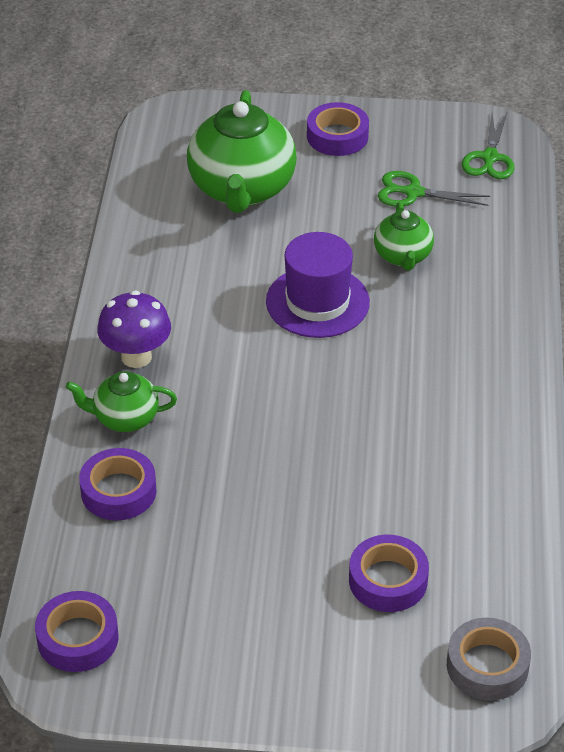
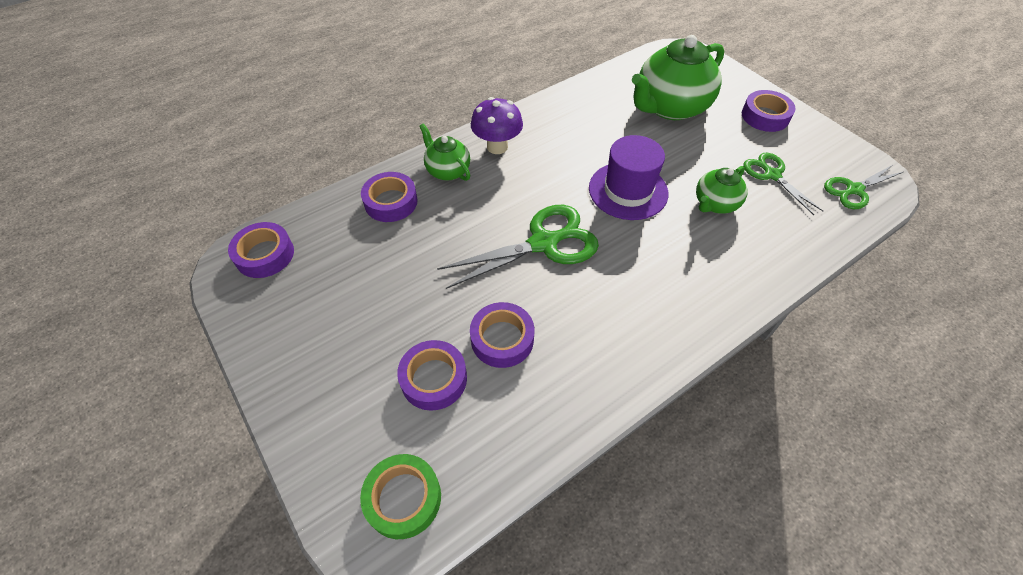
camera: 50 degrees right, 10 degrees up
(314, 406) = (544, 243): none -> green scissors
(394, 506) = (502, 339): none -> purple tape
(487, 666) = (403, 498): grey tape -> green tape

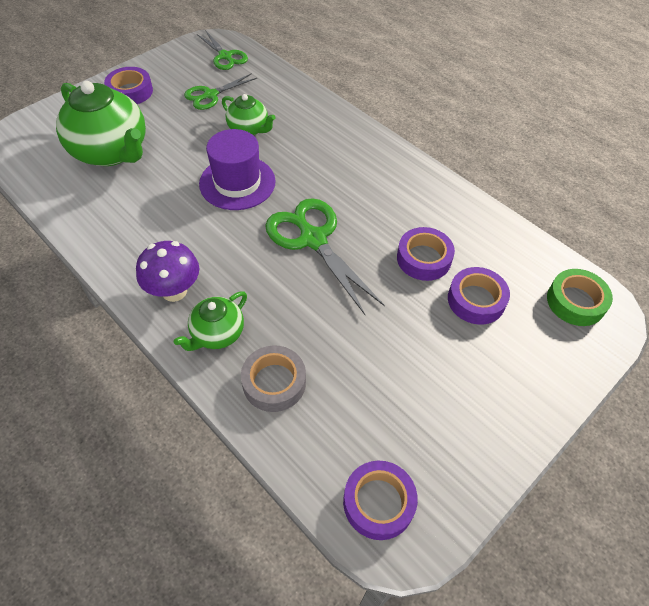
camera: 100 degrees left, 0 degrees up
(391, 202) = (274, 382): purple tape -> grey tape

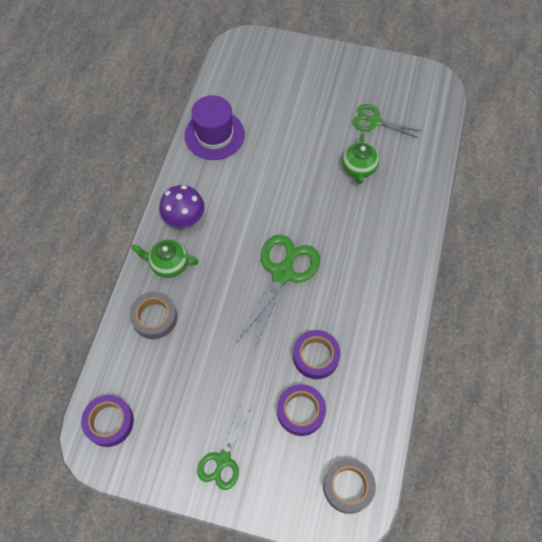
camera: 60 degrees right, 10 degrees up
(111, 152) = (272, 104): green teapot -> none
(130, 91) = (337, 72): purple tape -> none
(225, 56) = (426, 101): green scissors -> green scissors (223, 460)
(237, 182) = (300, 195): purple hat -> purple hat (214, 135)
(575, 302) = (348, 486): green tape -> grey tape

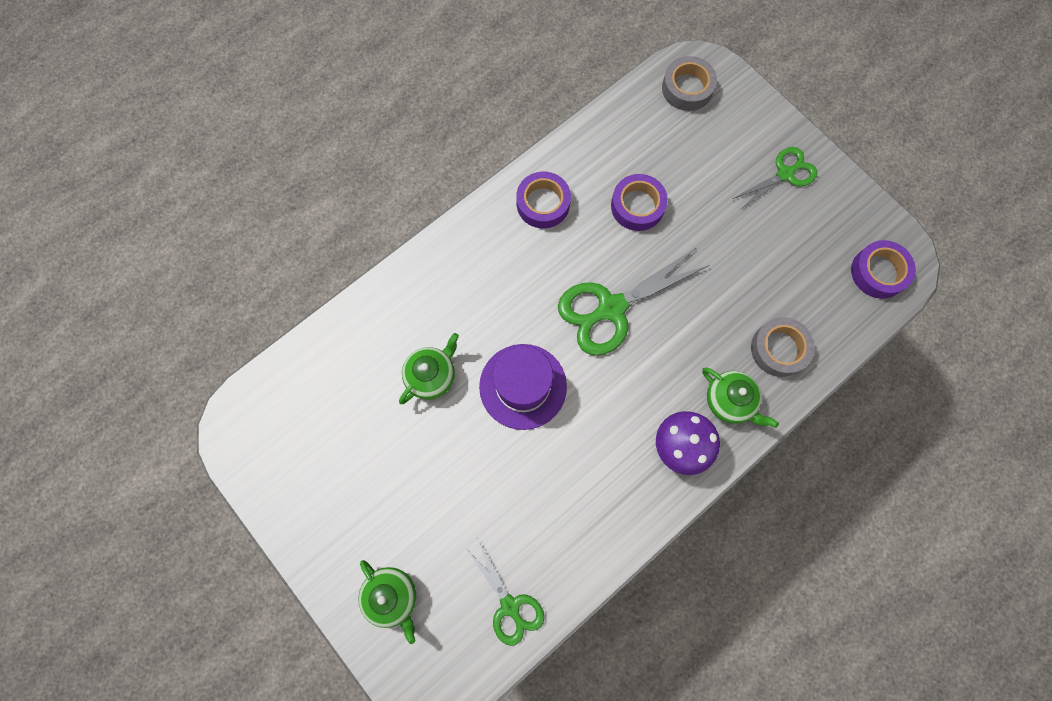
camera: 145 degrees left, 10 degrees up
(214, 135) = (569, 546): purple hat -> purple hat (523, 386)
(289, 64) = (392, 596): none -> green teapot
(301, 411) = (686, 168): purple tape -> purple tape (543, 203)
(374, 121) = (359, 426): green scissors -> green scissors (510, 606)

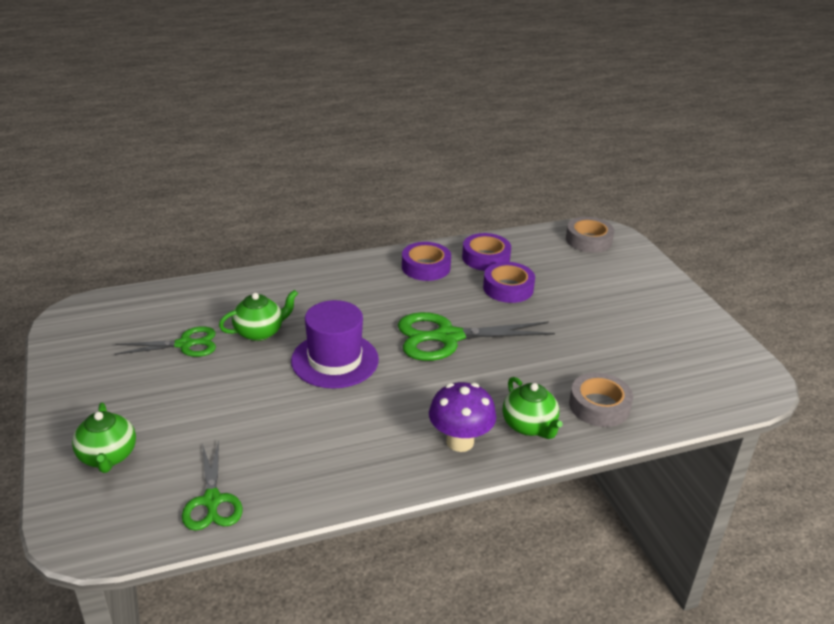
camera: 20 degrees right, 40 degrees down
(785, 174) = (657, 304): green scissors -> green scissors (185, 344)
(878, 272) = (727, 385): purple tape -> purple tape (486, 258)

